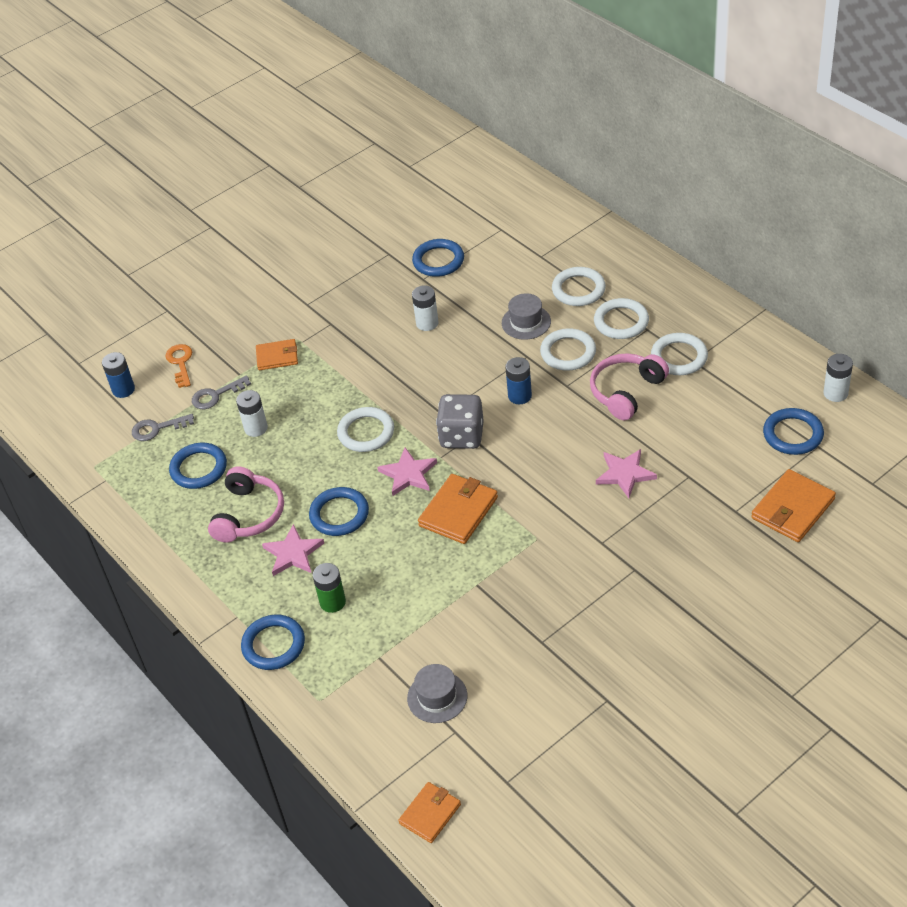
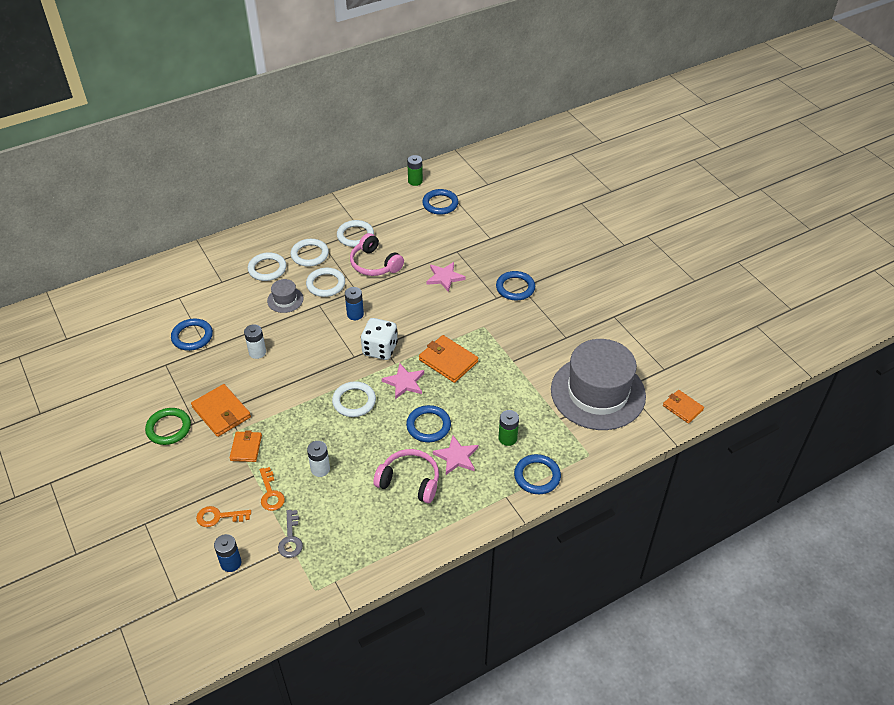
camera: 85 degrees left, 0 degrees up
(198, 468) = (349, 511): blue ring -> blue ring (515, 288)
(216, 395) = (271, 493): grey key -> orange key
(295, 287) = (169, 428): none -> green ring
(437, 697) = (598, 393): grey hat -> grey hat, size x2.40
(462, 436) = (380, 349): grey dice -> white dice
(792, 509) = (496, 216): orange wallet -> orange wallet (221, 412)
(835, 393) = (415, 181): white battery -> green battery

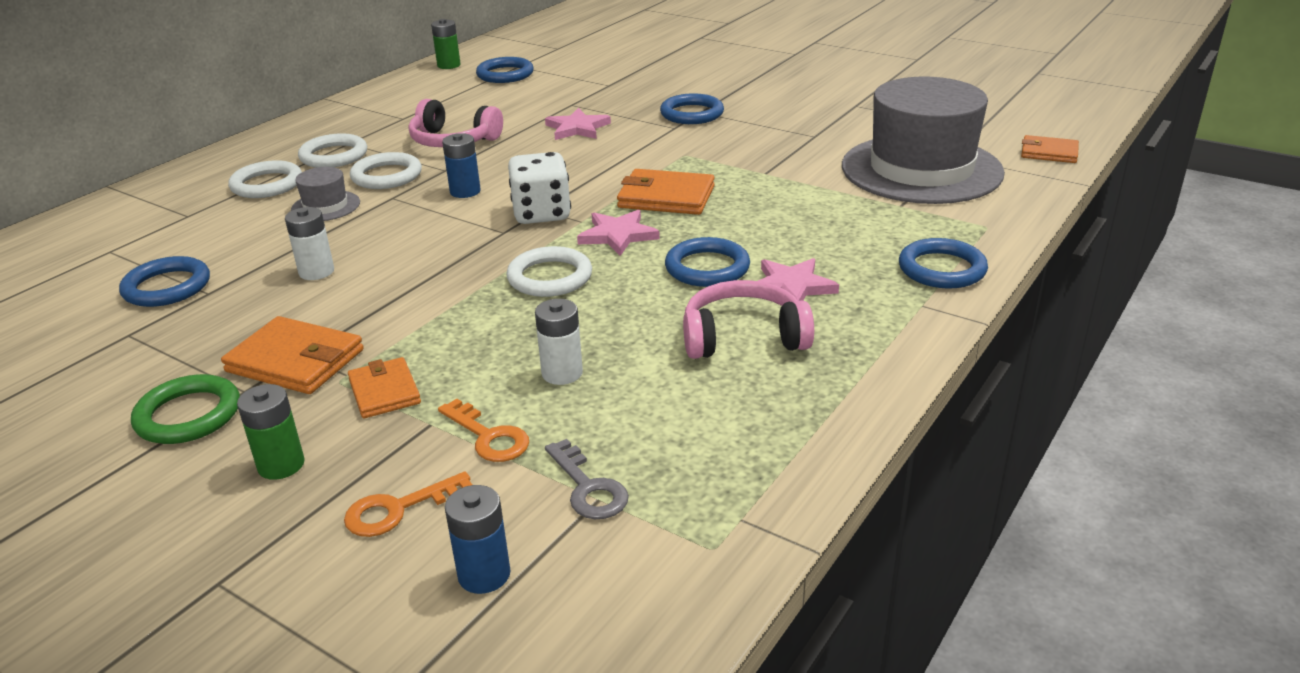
camera: 25 degrees left, 15 degrees down
(355, 235) = (397, 124): white ring -> none
(507, 438) = (848, 245): green battery -> green battery (281, 465)

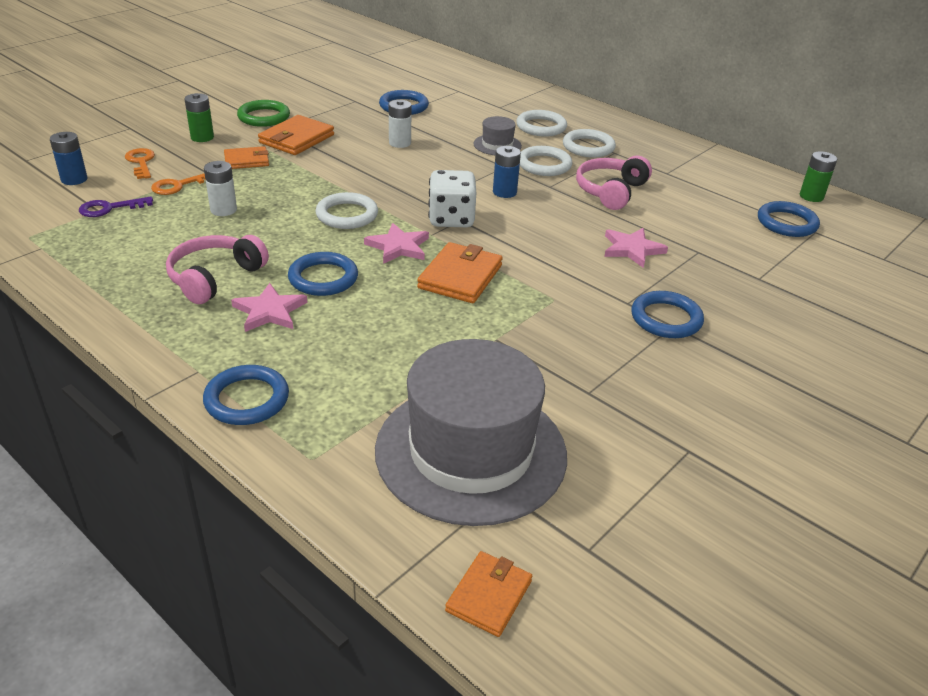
camera: 95 degrees right, 5 degrees up
(588, 488) = (109, 208): grey key -> purple key
(743, 337) = (214, 278): pink headphones -> pink headphones turned 150 degrees counterclockwise

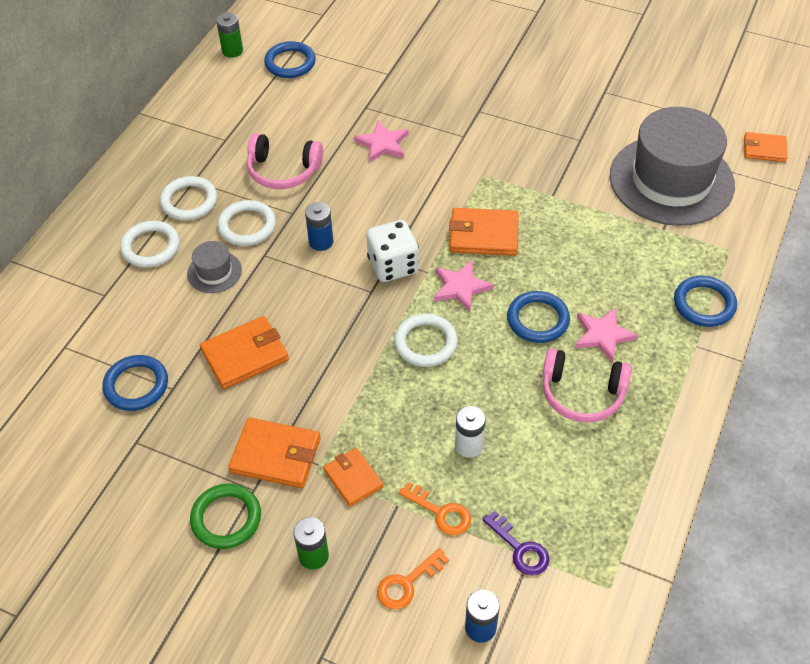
camera: 105 degrees left, 15 degrees up
(400, 143) = (245, 355): white battery -> orange wallet
(666, 319) = (472, 114): blue ring -> none

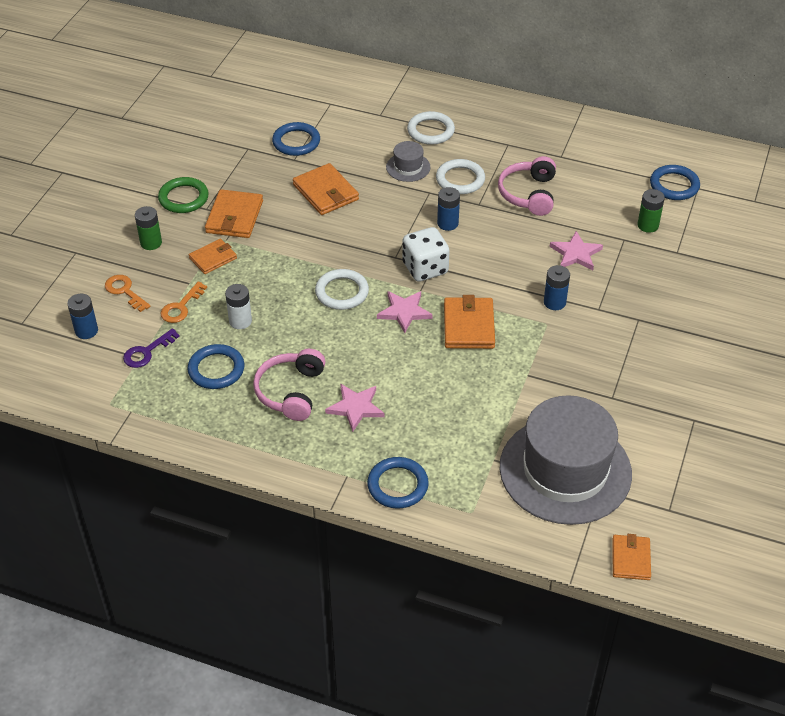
camera: 85 degrees right, 5 degrees down
(189, 201) = (483, 145): white ring -> none
(232, 51) = (680, 148): green battery -> green battery (648, 225)
(452, 166) = (554, 302): none -> blue battery
(538, 320) = (371, 363): blue ring -> blue ring (216, 369)

